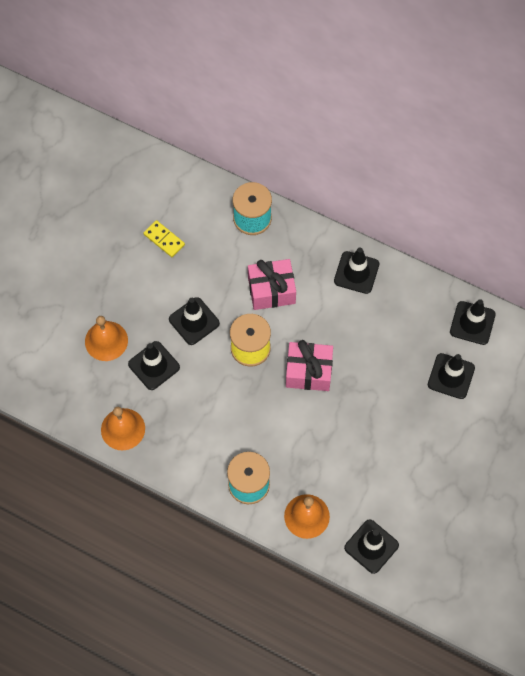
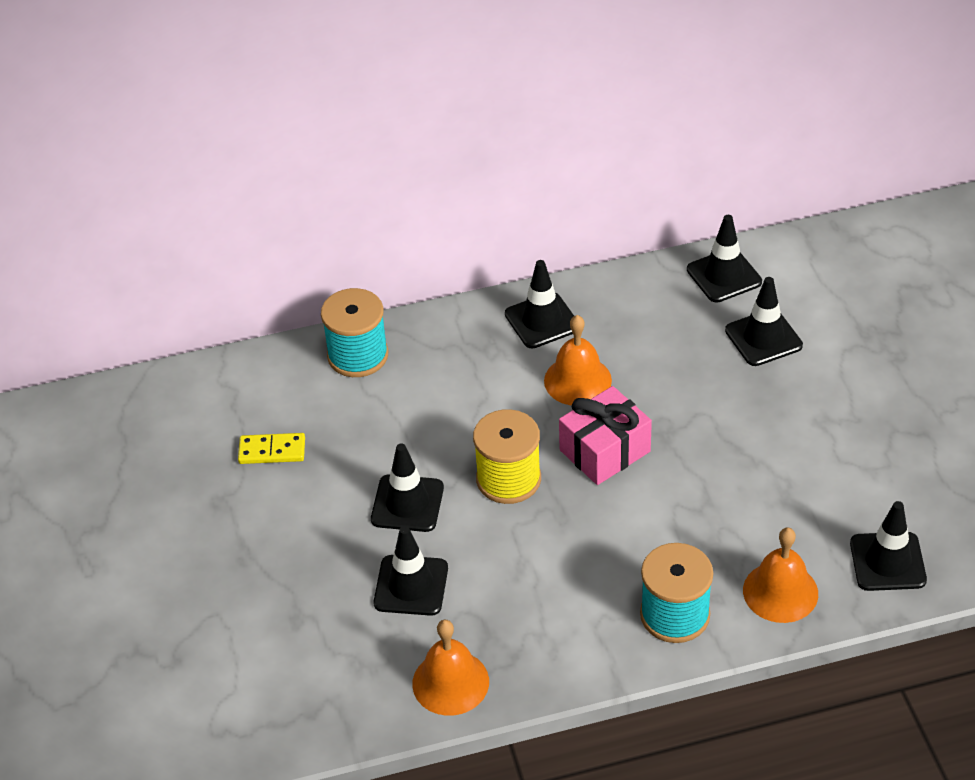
camera: 40 degrees left, 20 degrees down
(106, 341) = (318, 606): orange bell -> orange bell (577, 380)
(271, 290) = (465, 406): pink gift -> none

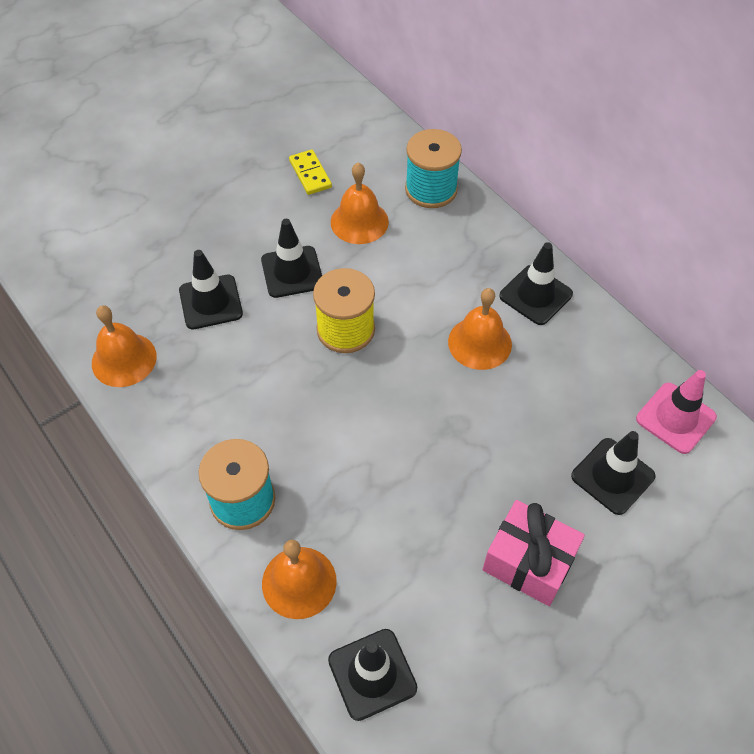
camera: 65 degrees right, 10 degrees up
(368, 427) = (359, 221): none -> orange bell
(604, 451) = (408, 388): pink gift -> pink gift (529, 562)
(724, 276) = (675, 418): black traffic cone -> pink traffic cone

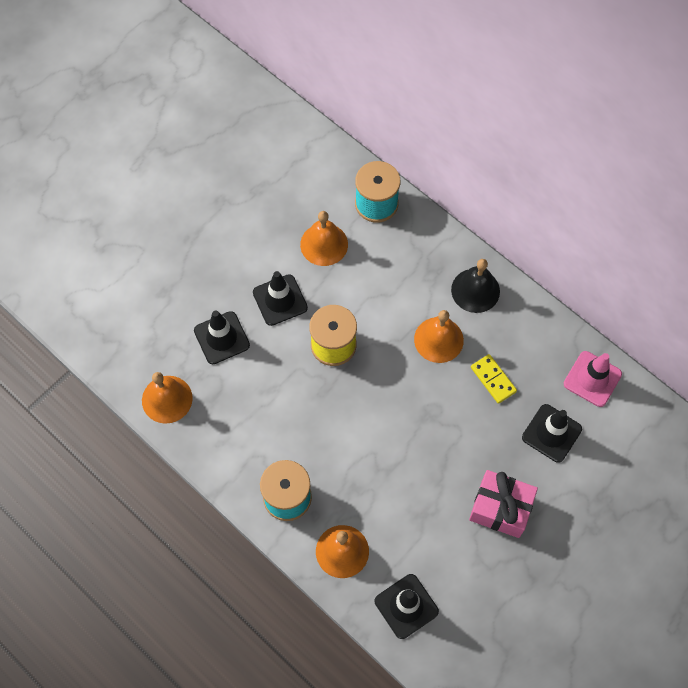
camera: 10 degrees left, 10 degrees up
(310, 174) = (274, 204): yellow domino -> yellow domino (493, 379)
(535, 295) = (475, 290): black traffic cone -> black bell

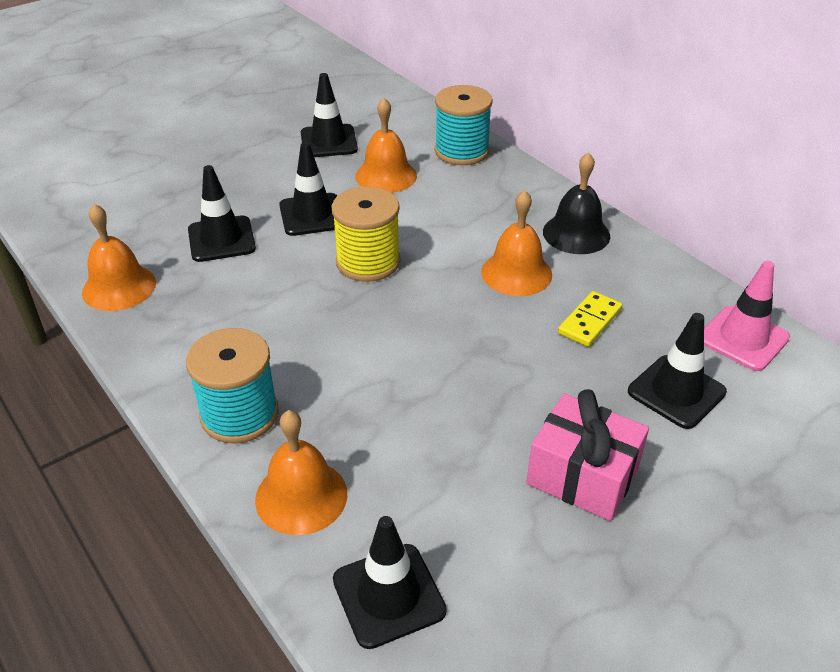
camera: 10 degrees right, 25 degrees down
(268, 207) = (328, 141): none -> black traffic cone
(493, 379) = (590, 321): yellow domino -> yellow domino turned 60 degrees clockwise

